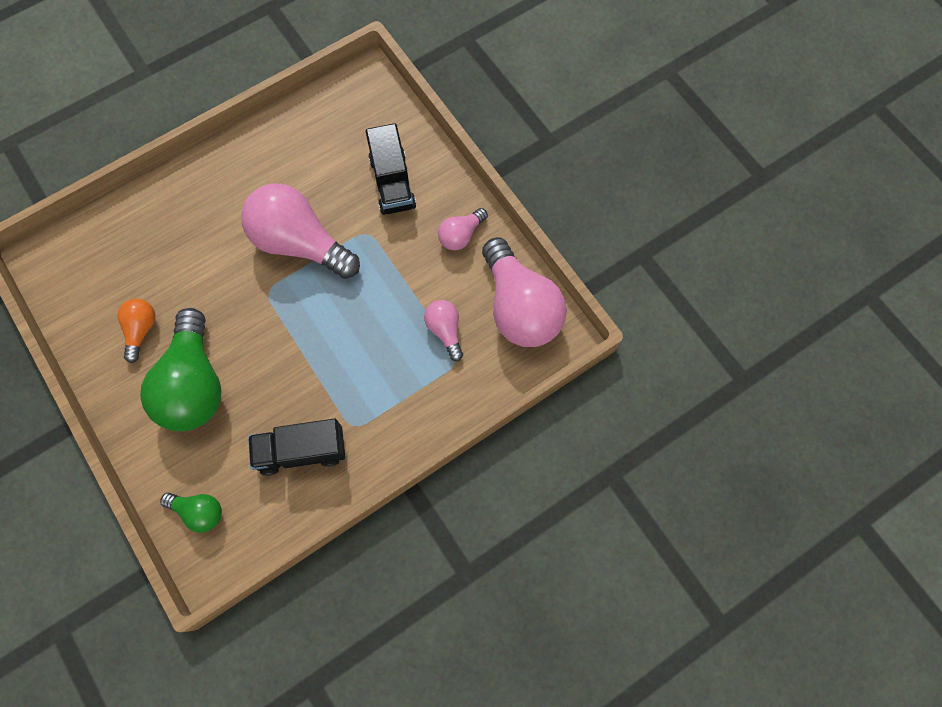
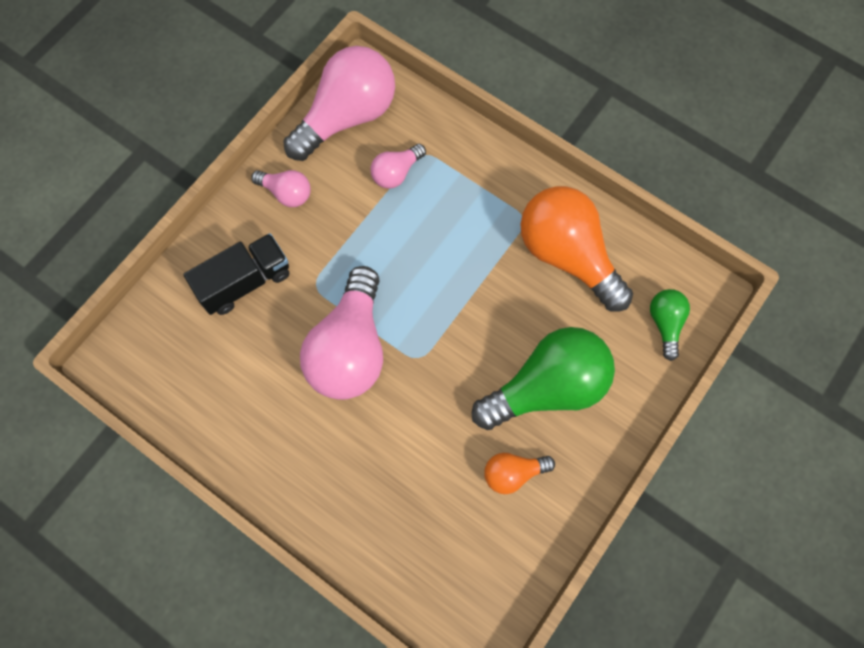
camera: 110 degrees left, 0 degrees up
(302, 451) = (567, 255): black truck -> orange light bulb

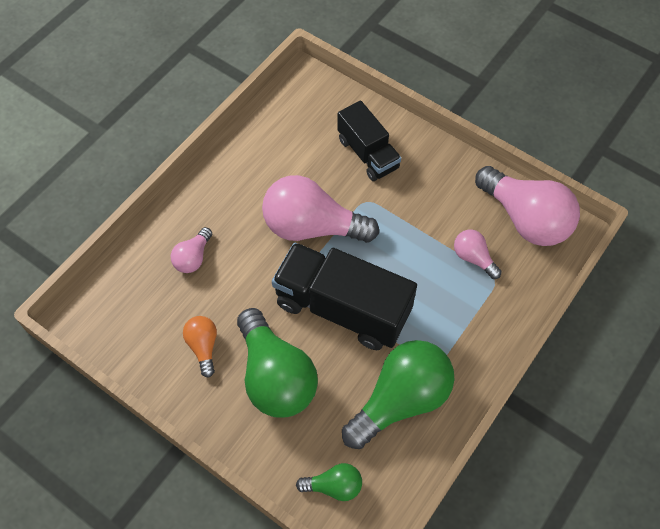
camera: 90 degrees right, 10 degrees down
(286, 193) = (447, 177): pink light bulb -> pink light bulb (193, 258)
(460, 314) = (342, 308): none -> black truck
(567, 255) = (400, 400): orange light bulb -> green light bulb

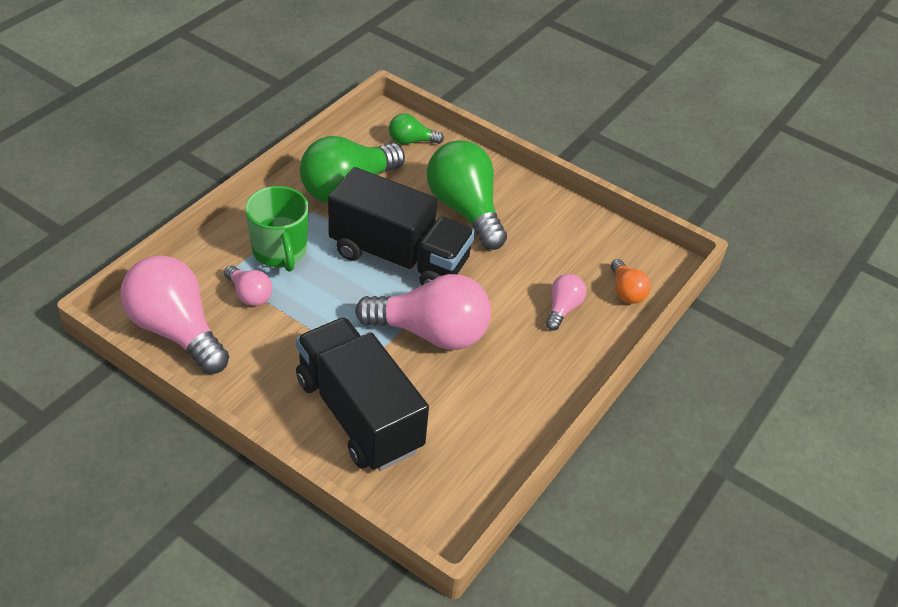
camera: 175 degrees right, 15 degrees down
(203, 347) = (537, 234): orange light bulb -> orange light bulb (626, 291)
(367, 154) = (359, 414): black truck -> black truck, size x1.63
(456, 308) = (280, 252): none -> green mug

